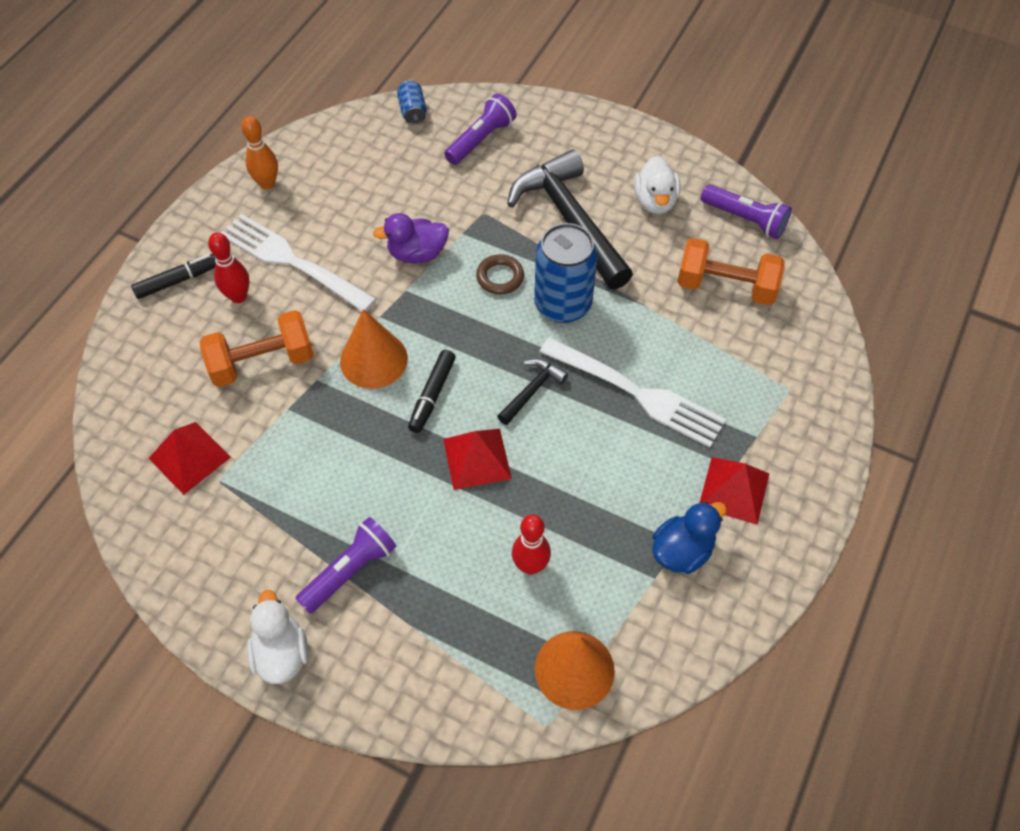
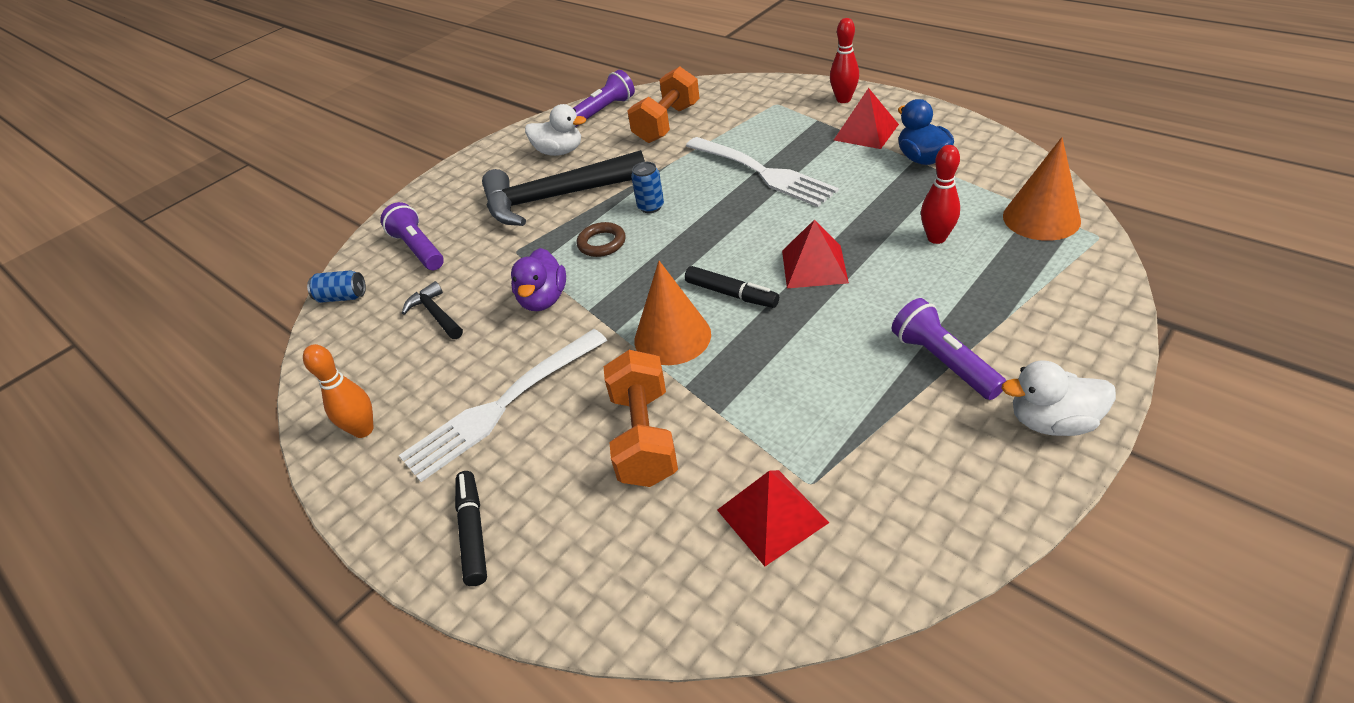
camera: 70 degrees left, 15 degrees down
(238, 296) = (532, 461): red bowling pin -> red bowling pin (843, 99)
(532, 390) = (743, 229): black hammer -> black hammer (436, 314)
(562, 304) = (651, 207): blue can -> blue can, size x0.49
(635, 393) = (761, 172): white fork -> white fork turned 90 degrees clockwise

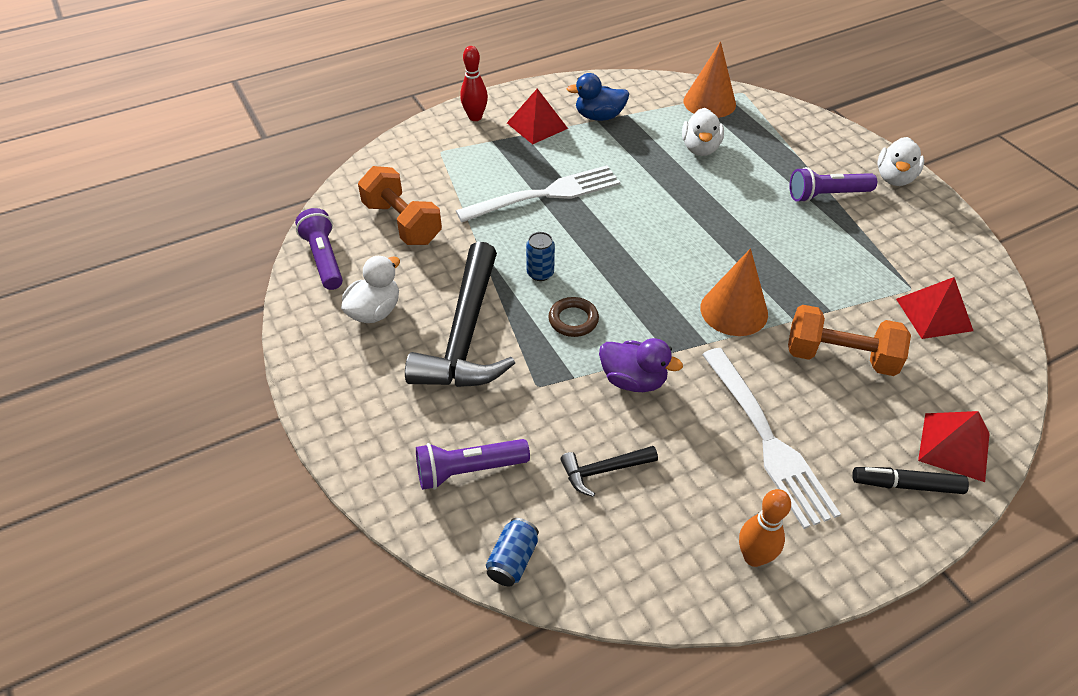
camera: 75 degrees left, 5 degrees up
(731, 294) = (700, 263): black marker -> none
(814, 266) = (694, 212): red pyramid -> red pyramid (954, 446)
(936, 238) = (700, 148): red bowling pin -> white duck

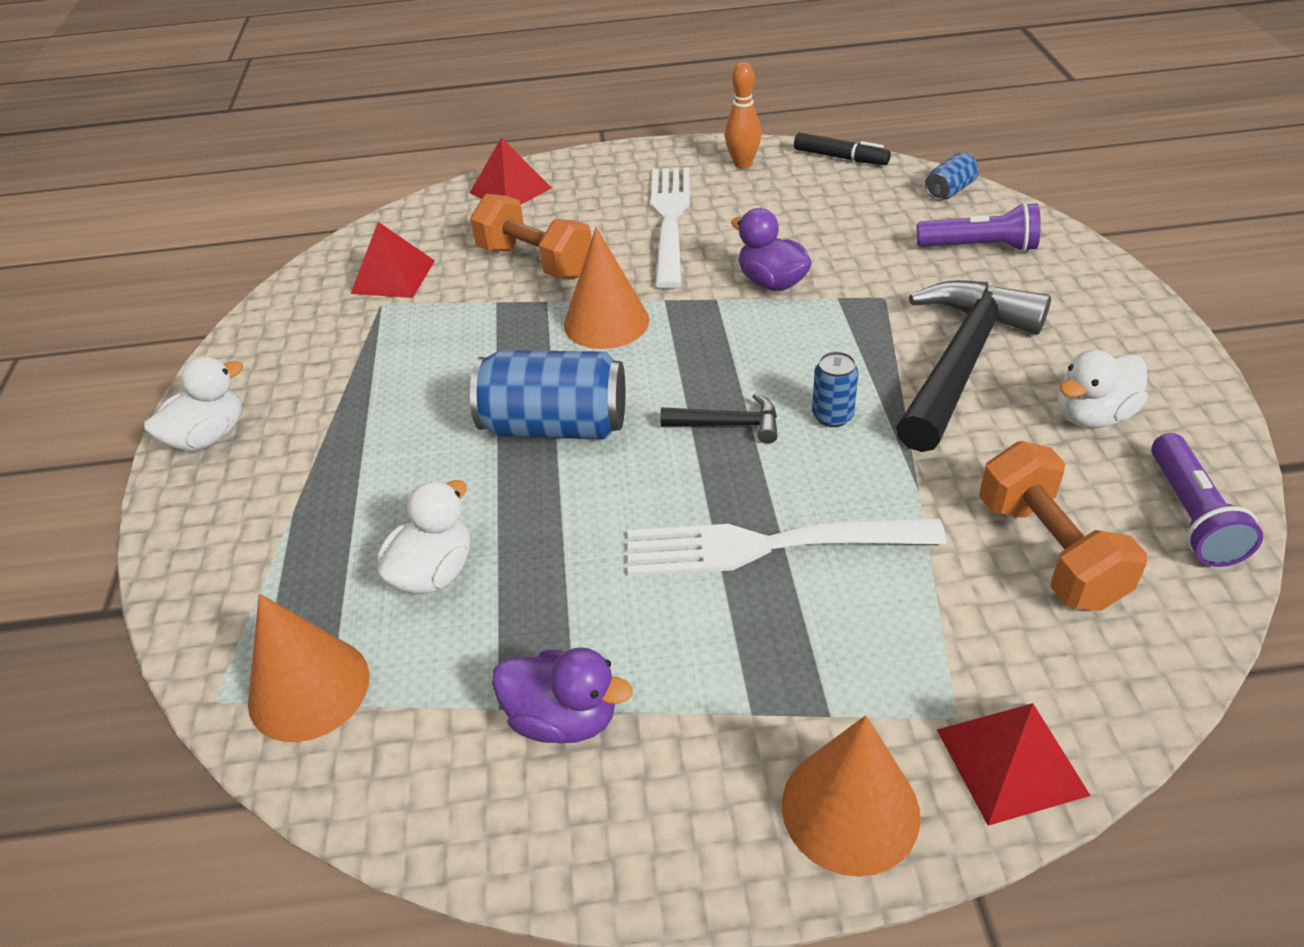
camera: 155 degrees left, 5 degrees down
(475, 117) = (850, 809): red bowling pin -> orange cone
(537, 125) = (712, 732): red pyramid -> red pyramid (1011, 761)
(573, 320) = (811, 351): brown ring -> none
(599, 116) = (563, 718): blue duck -> purple duck
(603, 470) = (842, 226): black hammer -> black hammer (728, 425)
(704, 228) = (555, 426): none -> blue can
(827, 195) = (333, 434): purple flashlight -> none
(906, 485) = (579, 177): black marker -> black marker (840, 157)

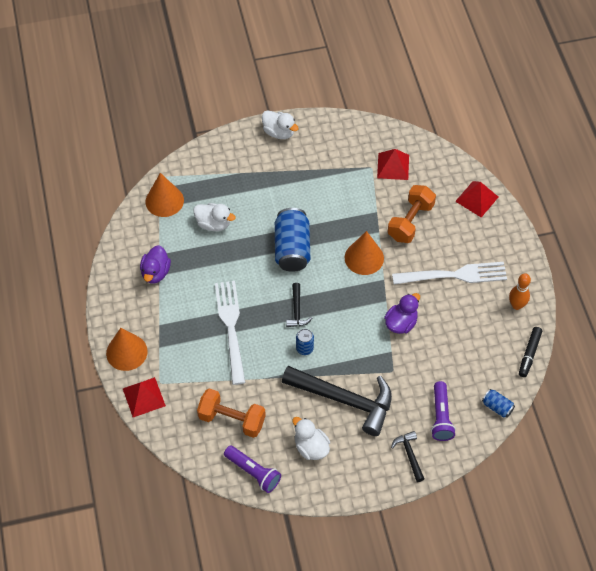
camera: 80 degrees right, 15 degrees up
(1048, 552) = (232, 419): orange dumbbell -> orange dumbbell turned 45 degrees clockwise
(1073, 285) = (409, 455): none -> black hammer
(1191, 515) = (253, 472): purple flashlight -> purple flashlight turned 135 degrees counterclockwise

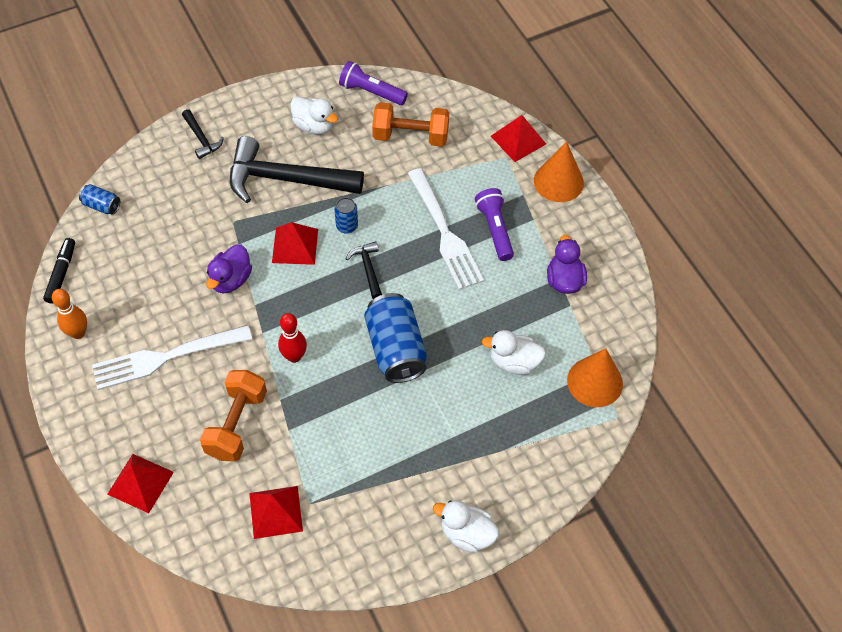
camera: 165 degrees right, 0 degrees up
(348, 340) = (295, 245): none -> red pyramid
(364, 258) = (294, 356): orange cone -> red bowling pin
(441, 416) = (169, 183): purple flashlight -> purple flashlight (495, 230)

